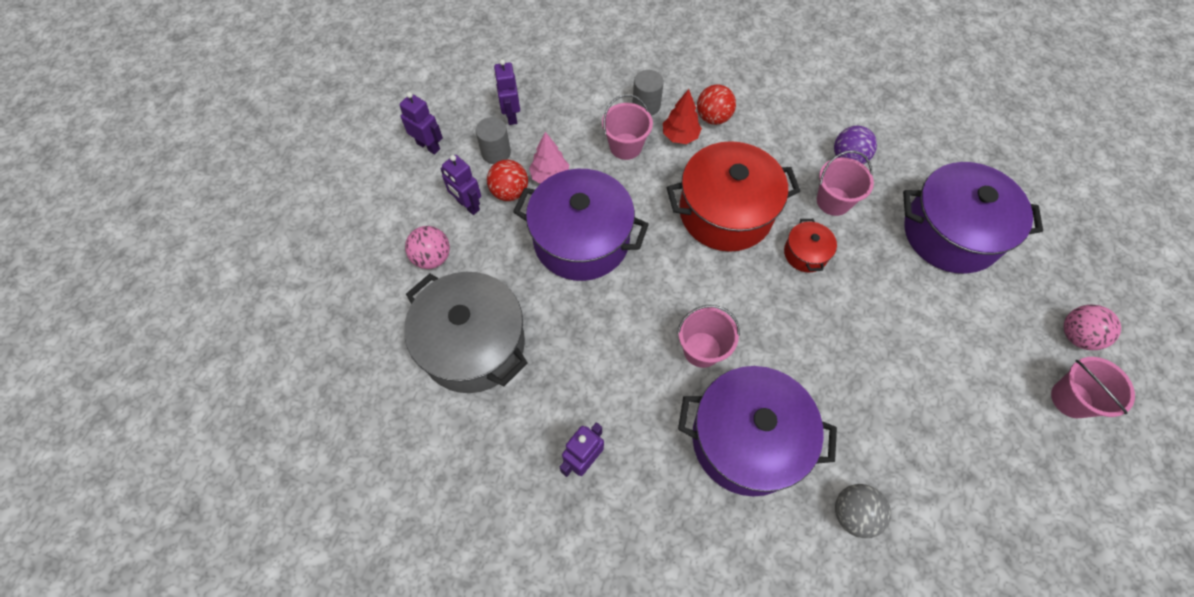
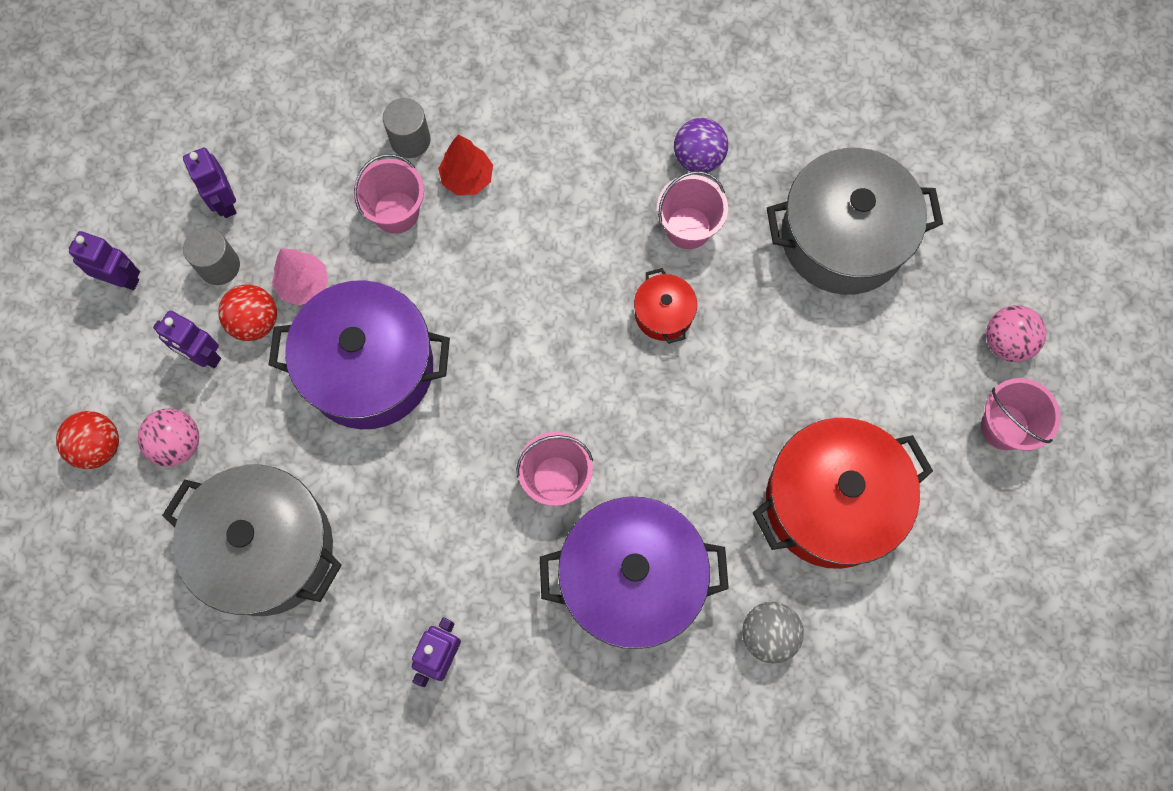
camera: 15 degrees left, 10 degrees up
(713, 117) = (506, 137): red ball -> red ball (99, 446)
(725, 212) = (550, 279): red pot -> red pot (831, 502)
(950, 233) = (843, 237): purple pot -> grey pot

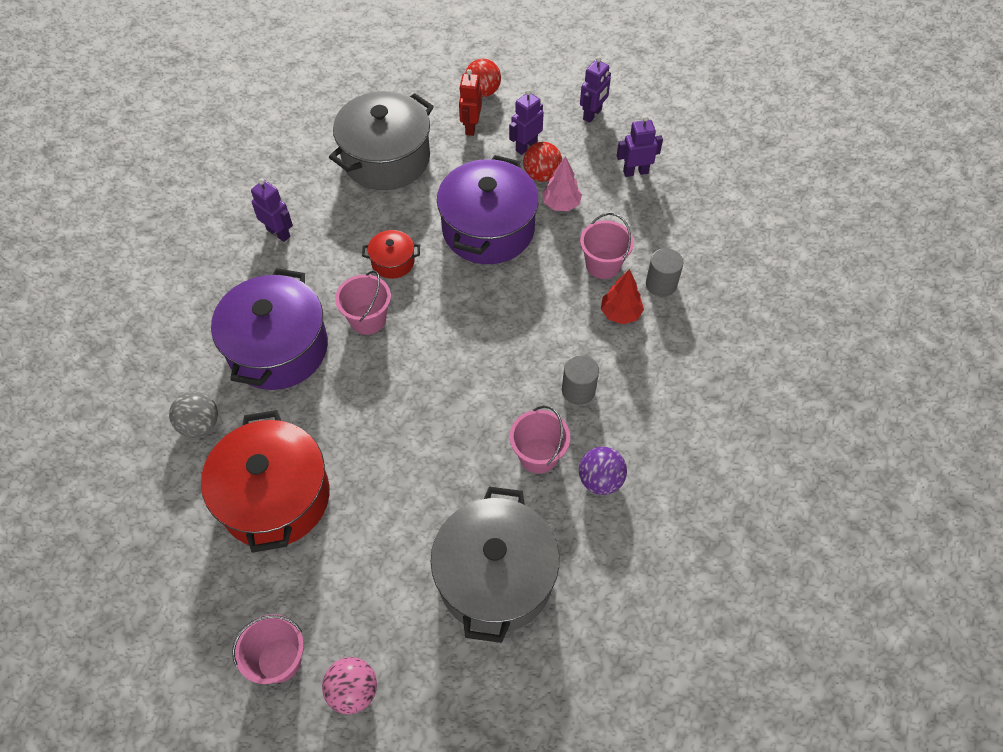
camera: 105 degrees right, 15 degrees down
(178, 444) = (471, 127): pink ball -> red robot
(219, 266) = (588, 163): grey cylinder -> grey cylinder (578, 390)
(663, 313) = (470, 419): red pot -> red pot (393, 262)

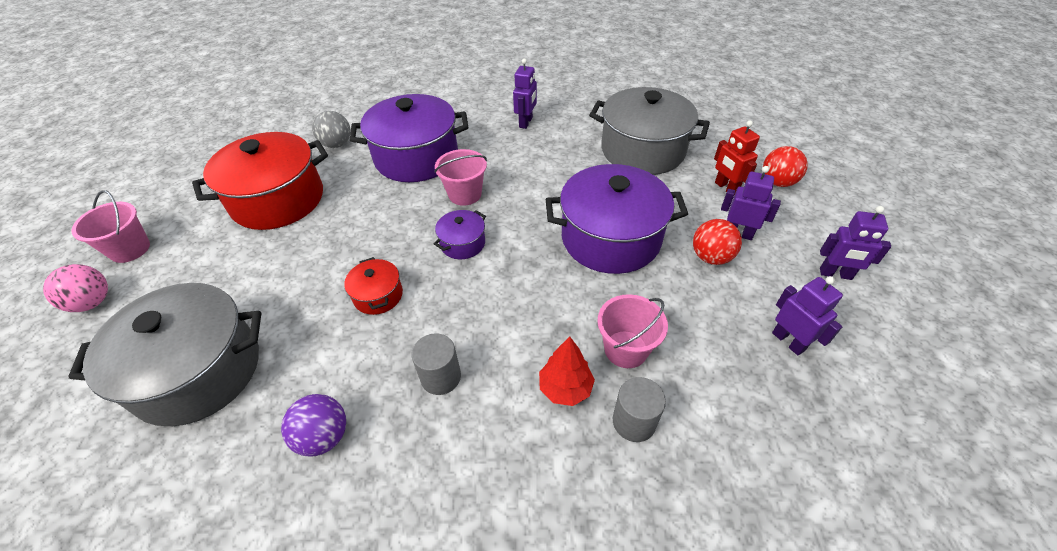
camera: 70 degrees right, 10 degrees down
(393, 262) = (533, 189): red pot -> red pot (378, 295)
(437, 339) = (462, 243): none -> purple pot
(471, 127) = (726, 188): red robot -> red robot turned 105 degrees counterclockwise
(538, 455) = (347, 364): pink bucket -> none
(561, 204) = (684, 285): pink tree -> none

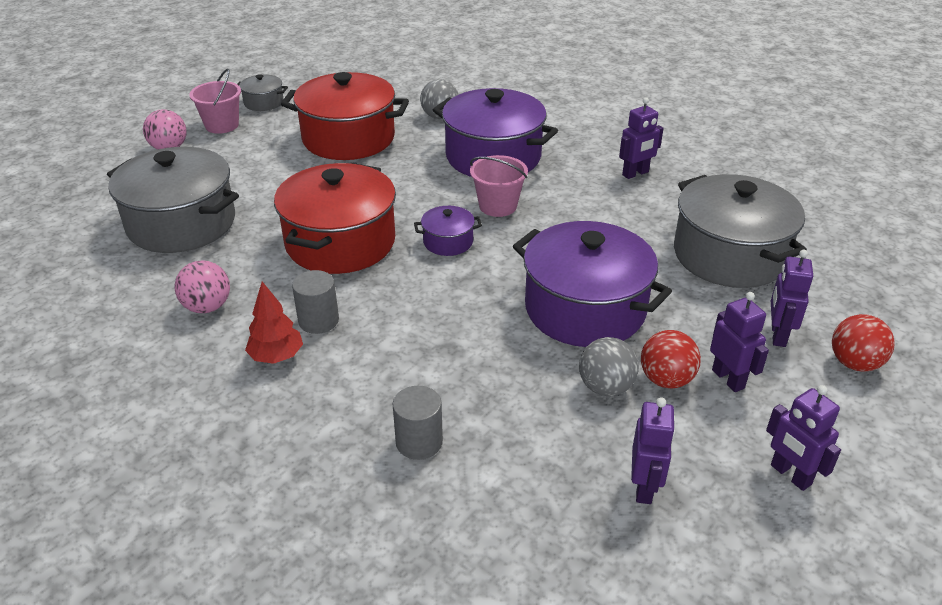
camera: 40 degrees right, 10 degrees down
(152, 206) = (263, 102): none -> grey pot
(324, 436) = (207, 307): purple ball -> pink ball
(378, 295) = (340, 242): red pot -> red pot, size x2.19
(565, 388) = (396, 386): red tree -> red tree (276, 356)
(625, 349) = (481, 393): pink bucket -> none
(688, 287) = (605, 387): none -> grey ball
(726, 188) = (778, 335): red robot -> purple robot

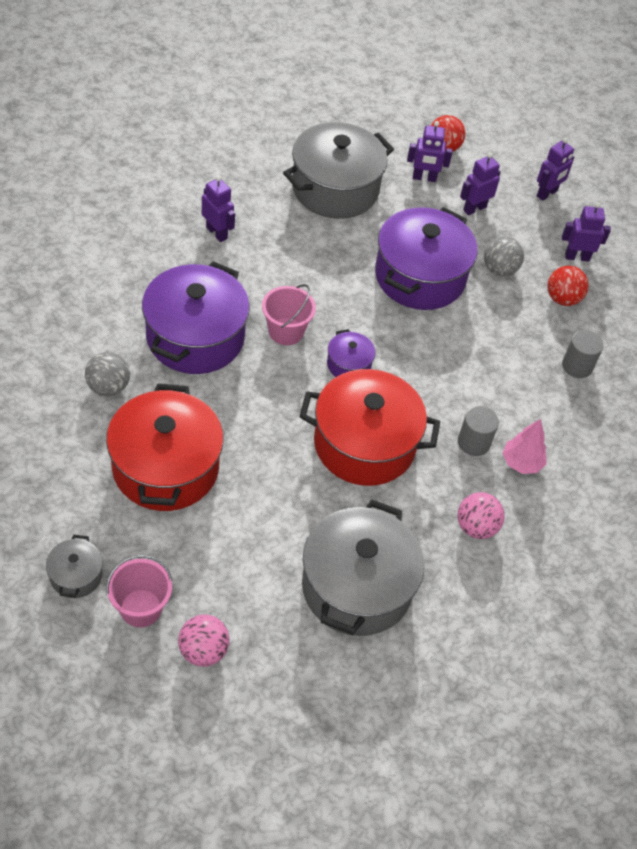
camera: 105 degrees left, 15 degrees up
(276, 356) = (521, 463): red tree -> pink tree
(666, 380) = (483, 239): red ball -> red ball (562, 299)

